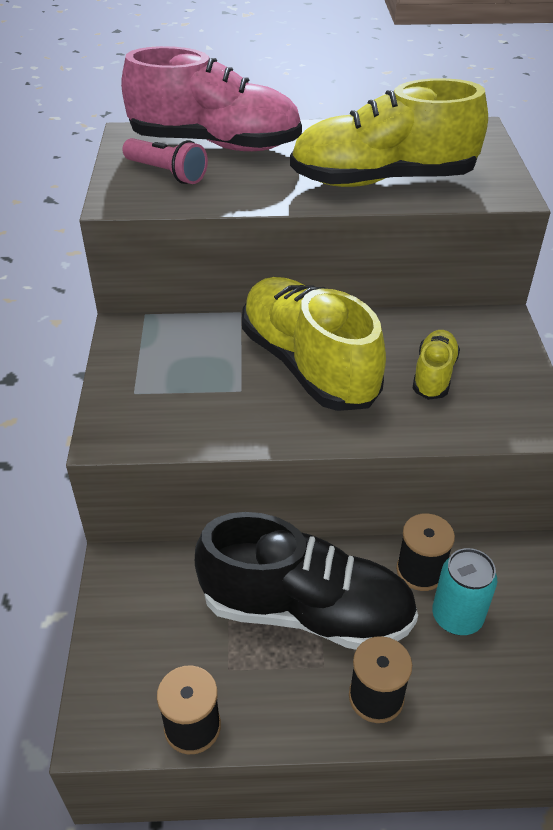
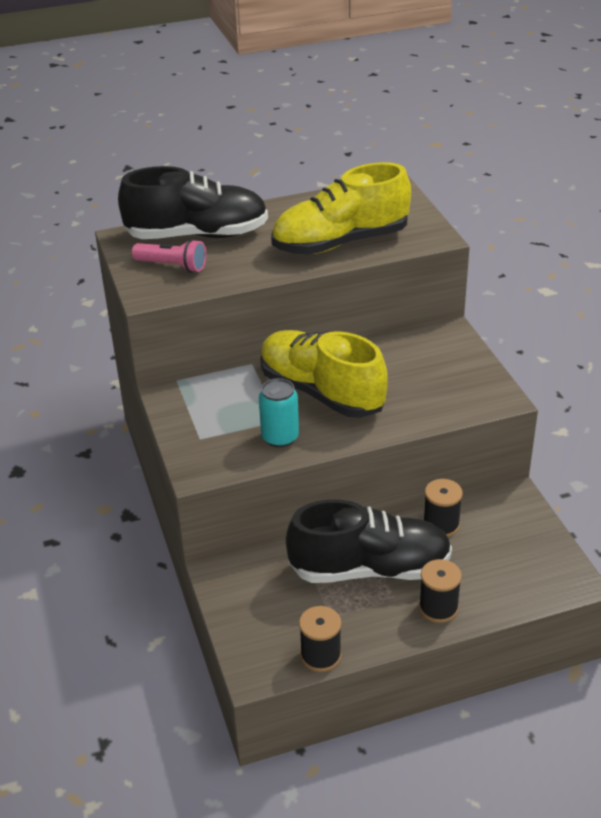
camera: 15 degrees left, 5 degrees down
(215, 144) = (197, 235): pink shoe -> black shoe
(434, 375) = (415, 381): yellow shoe -> none
(457, 617) = (476, 547): turquoise can -> turquoise can (280, 437)

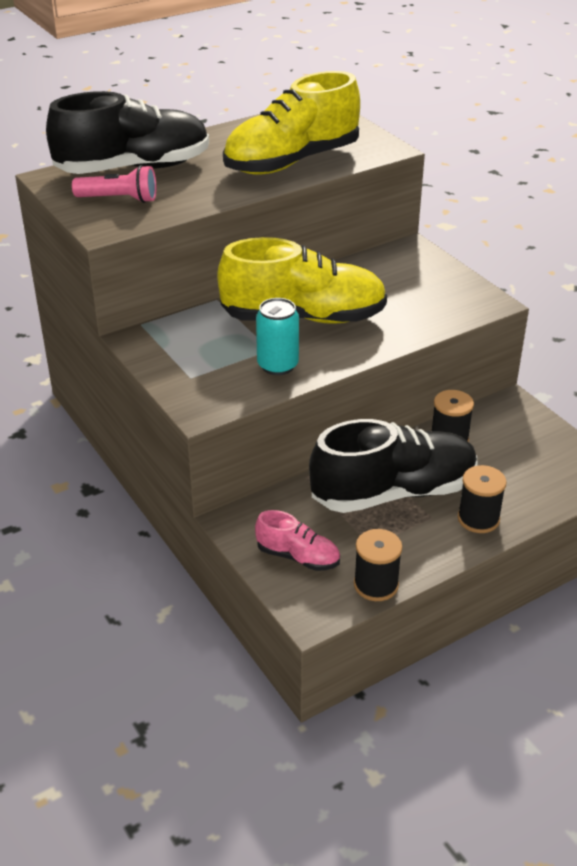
camera: 15 degrees left, 0 degrees up
(261, 617) = (298, 557): none -> pink shoe
(321, 392) = (303, 318): yellow shoe -> yellow shoe turned 150 degrees clockwise

